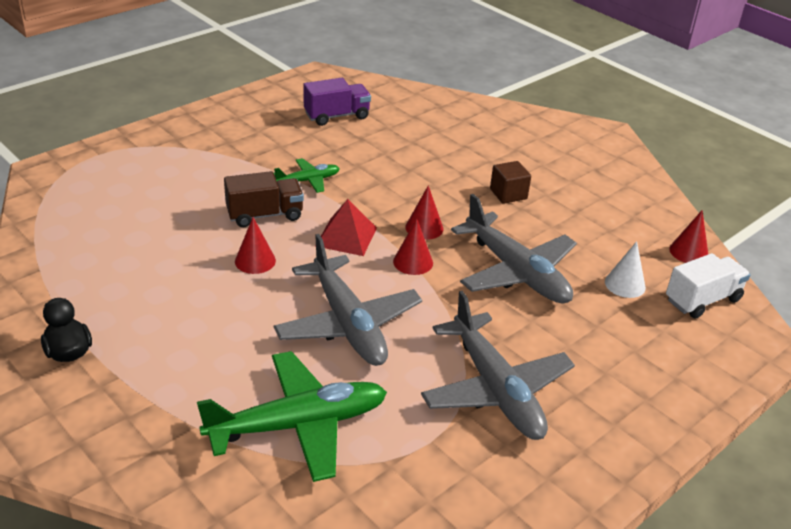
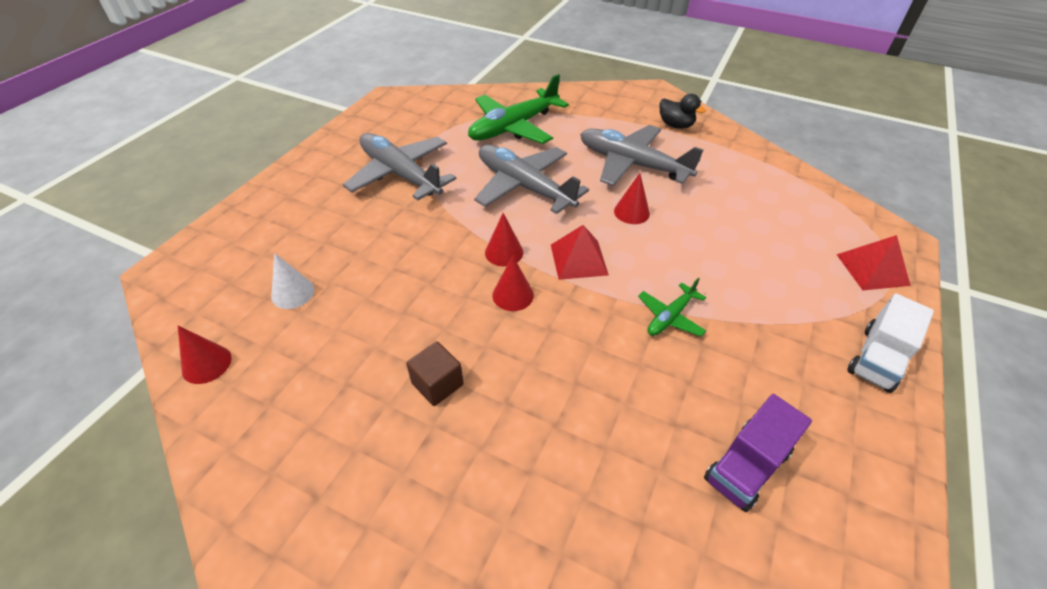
camera: 160 degrees right, 10 degrees up
(108, 161) = (872, 269): none -> red pyramid
(265, 215) = (668, 258): brown truck -> none
(516, 272) = (405, 273): grey plane -> grey plane (632, 164)
(702, 300) = (212, 300): white truck -> white truck (877, 359)

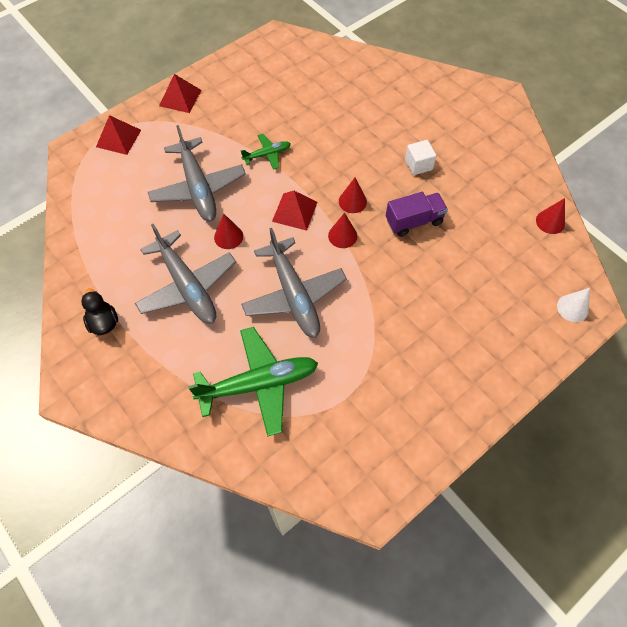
camera: 155 degrees left, 15 degrees up
(293, 293) = (497, 255): white cone -> white cone (572, 308)
(400, 174) = (394, 352): grey plane -> grey plane (198, 188)
(437, 384) = (418, 165): brown cube -> white cube
(747, 466) = (290, 83): purple truck -> purple truck (414, 221)
(877, 359) = (180, 98): white truck -> red pyramid

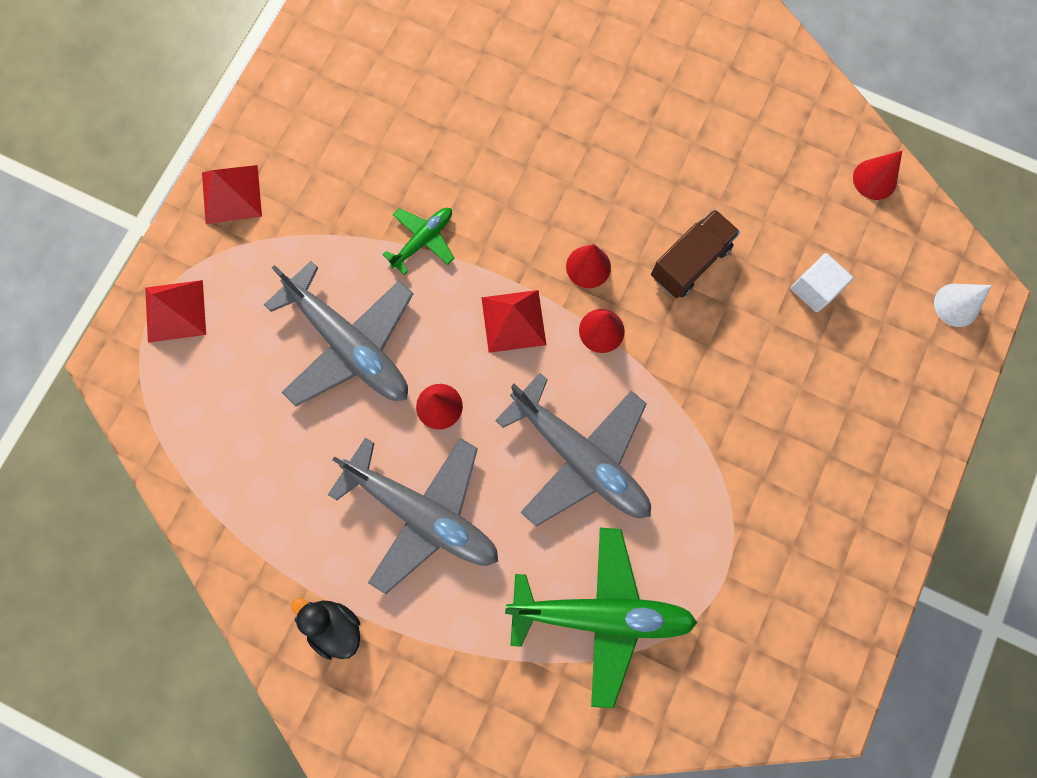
camera: 25 degrees left, 15 degrees up
(258, 384) = (601, 614): green plane -> green plane turned 45 degrees clockwise
(414, 221) = (690, 262): purple truck -> brown truck
(418, 165) = (653, 162): white cube -> white cube (814, 289)

